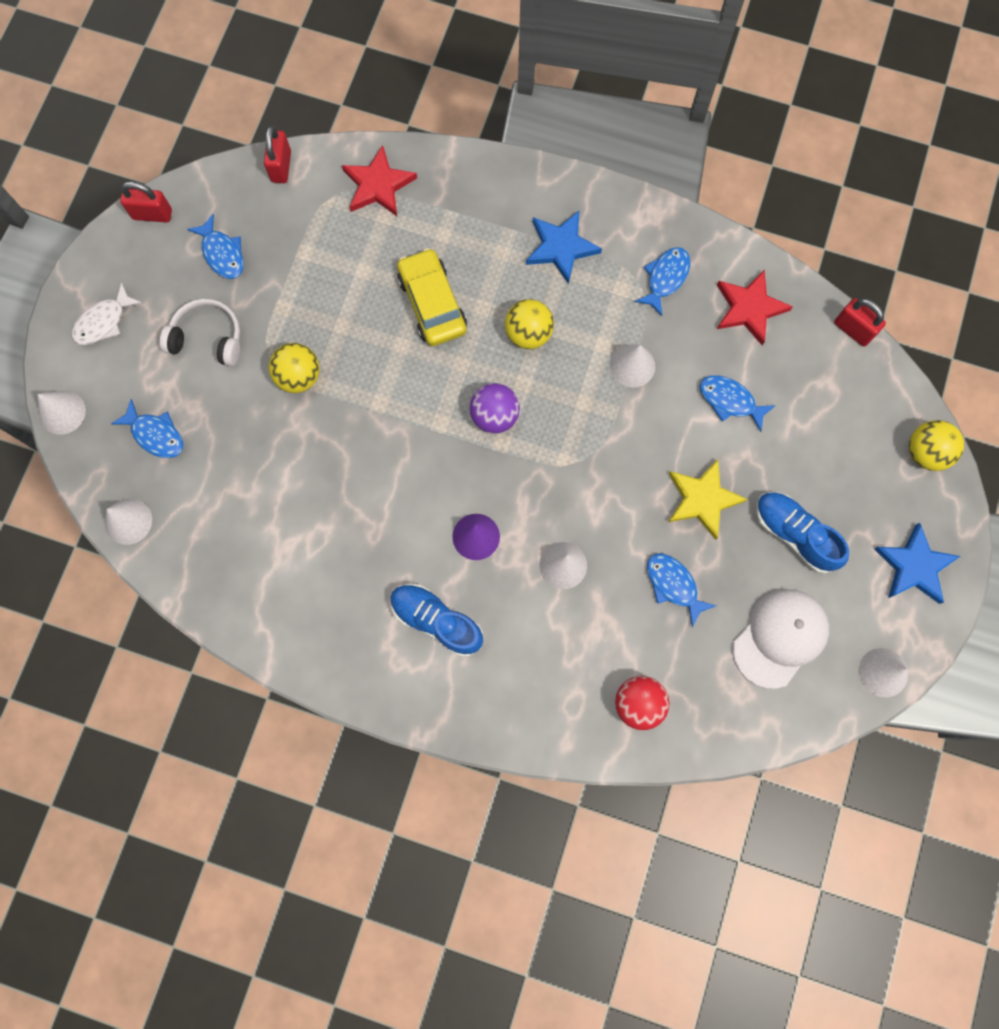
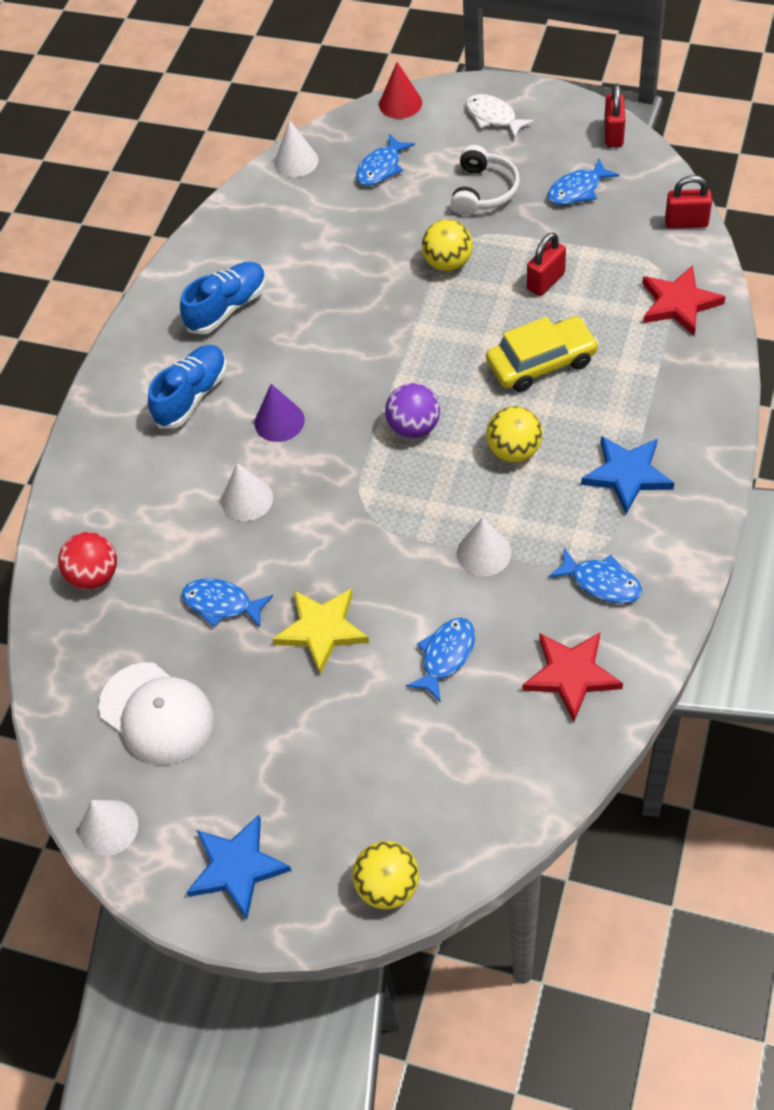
camera: 95 degrees right, 20 degrees down
(62, 412) = (400, 103): white cone -> red cone
(673, 585) = (222, 604): blue fish -> blue fish turned 120 degrees counterclockwise
(794, 534) = (279, 728): blue shoe -> blue shoe (227, 308)
(853, 330) = (554, 798): red padlock -> red padlock (546, 281)

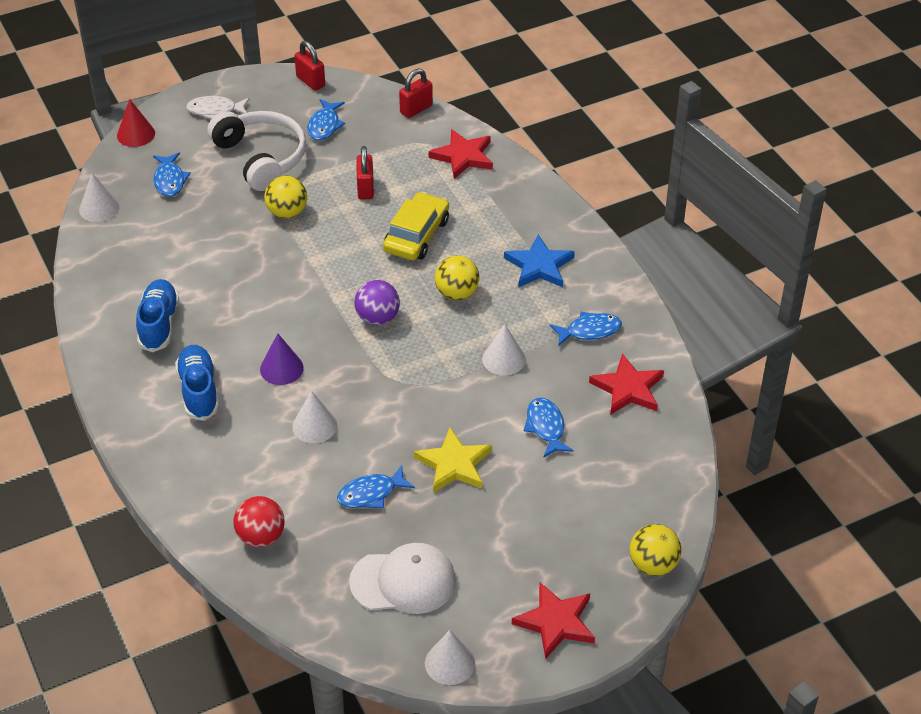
camera: 50 degrees left, 10 degrees down
(237, 867) = (555, 622): blue star -> red star
(484, 191) = (261, 158): white headphones -> white headphones, size x1.52

